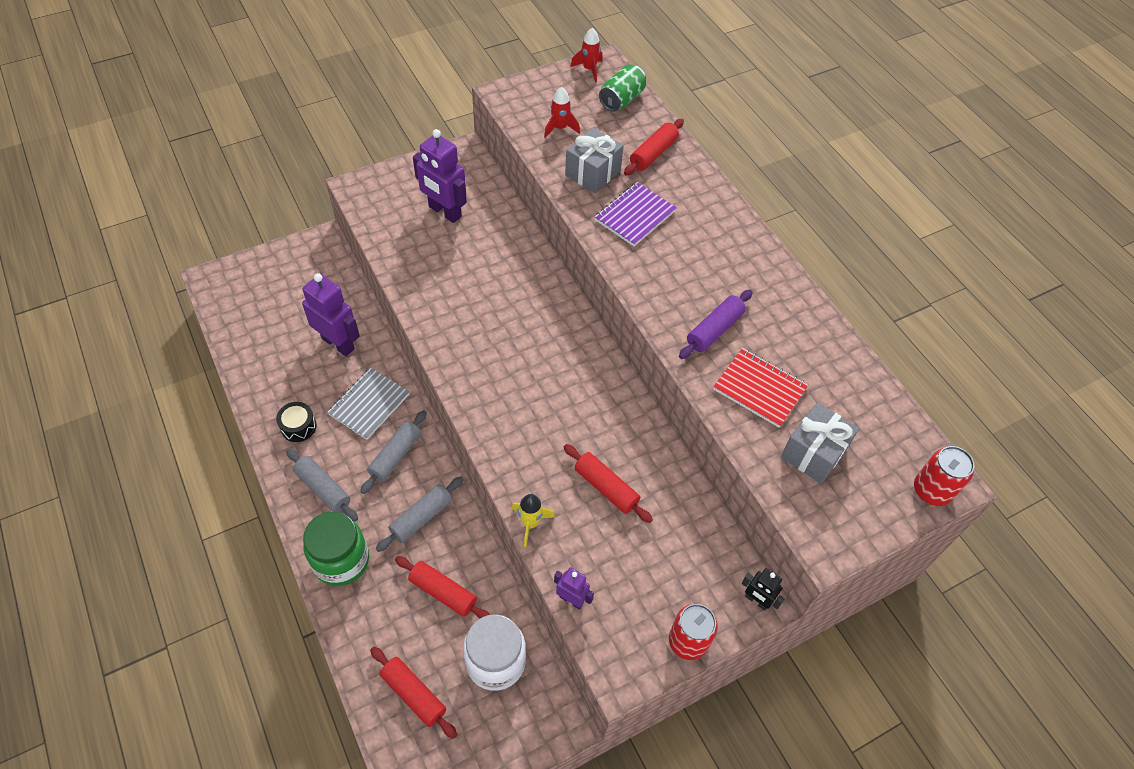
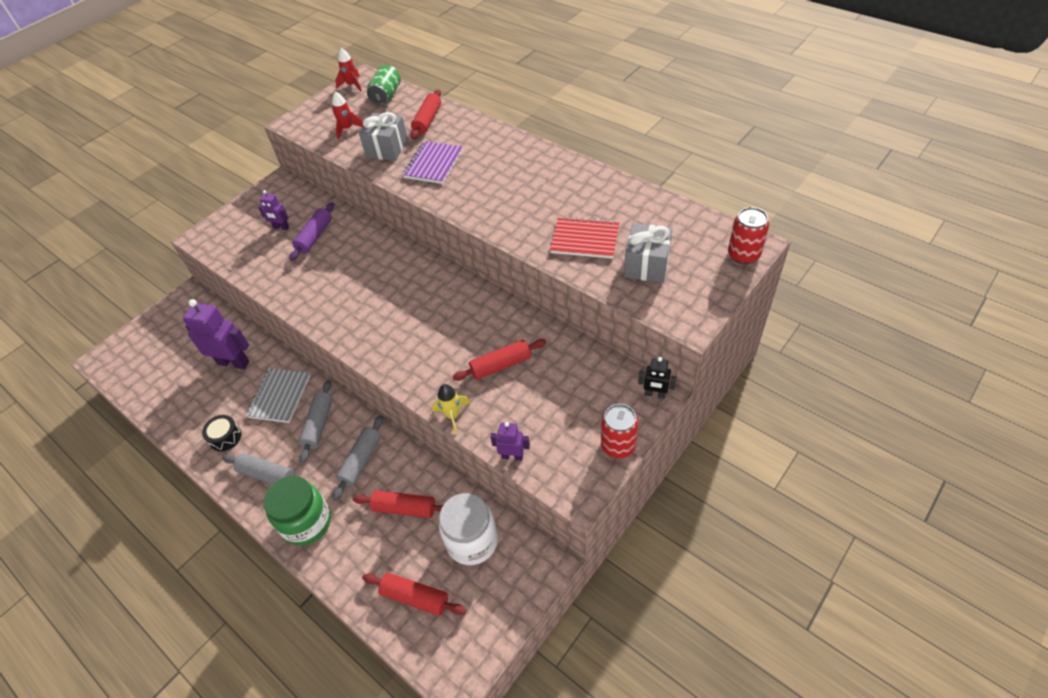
camera: 15 degrees left, 5 degrees down
(444, 212) = (281, 227): purple robot -> purple robot, size x0.53
(606, 488) = (501, 365): red rolling pin -> red rolling pin turned 45 degrees counterclockwise
(714, 330) = (531, 214): purple rolling pin -> purple rolling pin (315, 236)

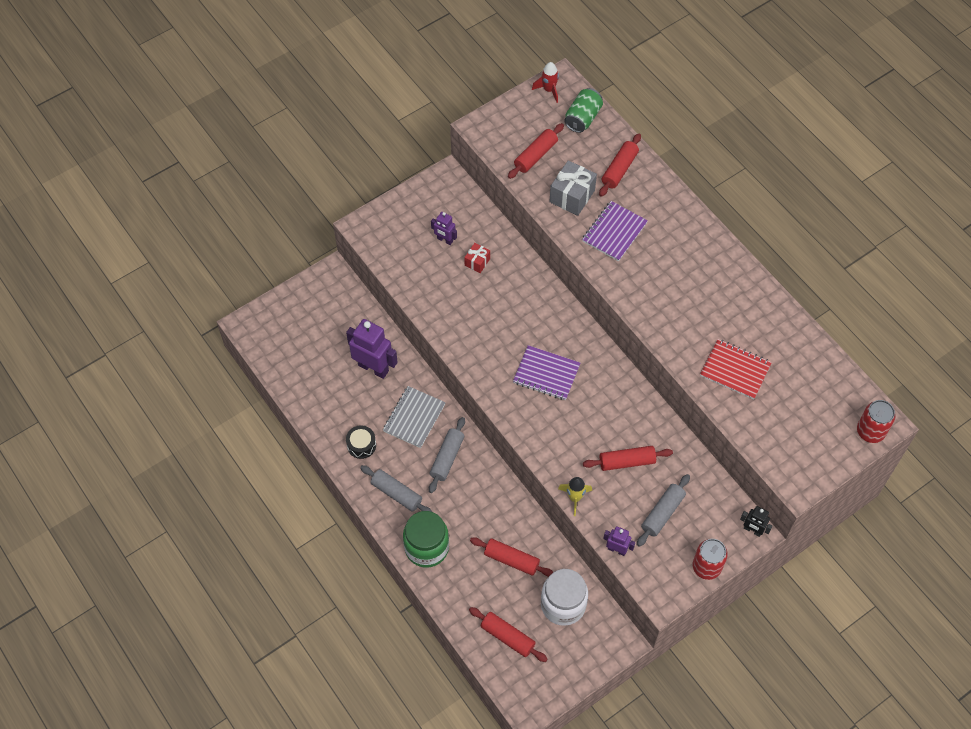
camera: 10 degrees right, 10 degrees up
(315, 236) = (477, 262): purple rolling pin -> red gift
(347, 129) = (535, 155): red rocket -> red rolling pin
(361, 461) = (480, 505): grey rolling pin -> grey rolling pin (662, 513)
(399, 309) = (546, 374): none -> purple notebook
(646, 265) = (781, 415): grey gift -> none

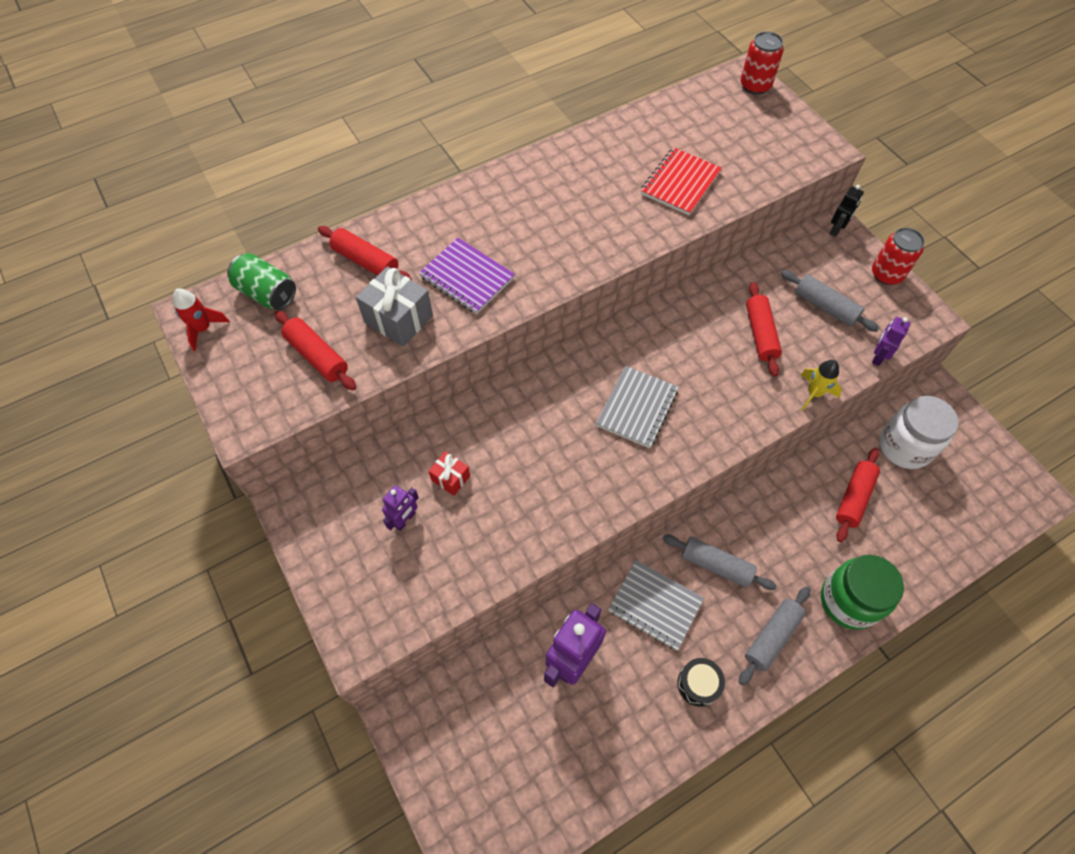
camera: 85 degrees left, 0 degrees up
(507, 637) = (955, 511): red rolling pin -> none
(546, 374) = (637, 408): purple notebook -> grey notebook

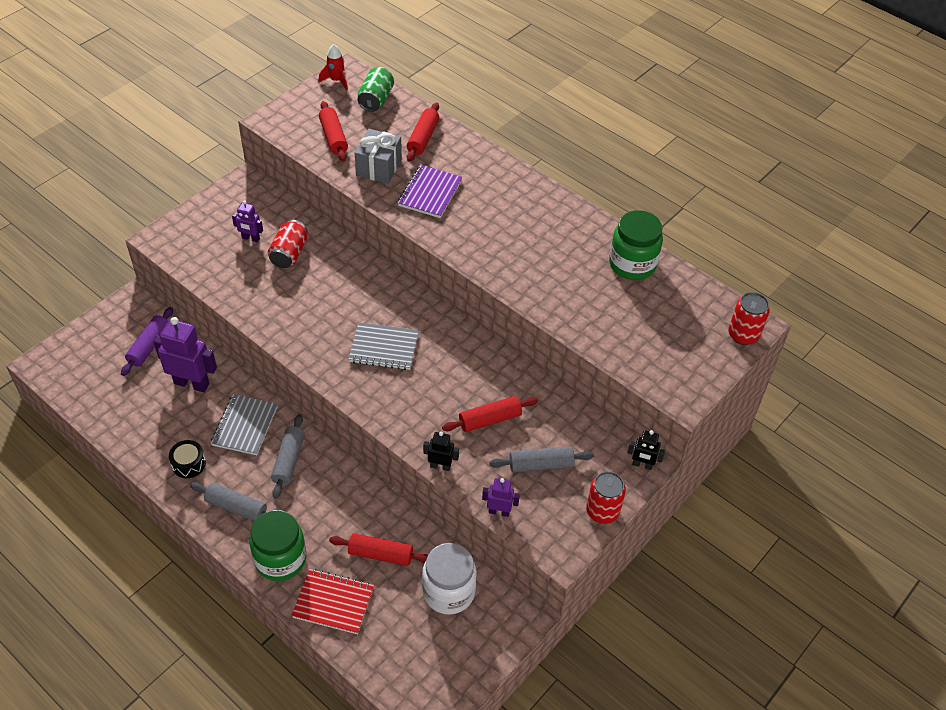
camera: 70 degrees right, 10 degrees down
(317, 356) = (333, 137): red rolling pin -> red rolling pin turned 45 degrees counterclockwise
(450, 478) = (289, 254): red gift -> red can
(492, 707) = (149, 346): none -> purple rolling pin
(640, 135) = (632, 264): none -> green jar
(680, 183) = (587, 299): red notebook -> red notebook (333, 602)
(814, 393) = (440, 466): yellow rocket -> black robot
(825, 307) = (541, 465): grey rolling pin -> grey rolling pin turned 60 degrees clockwise

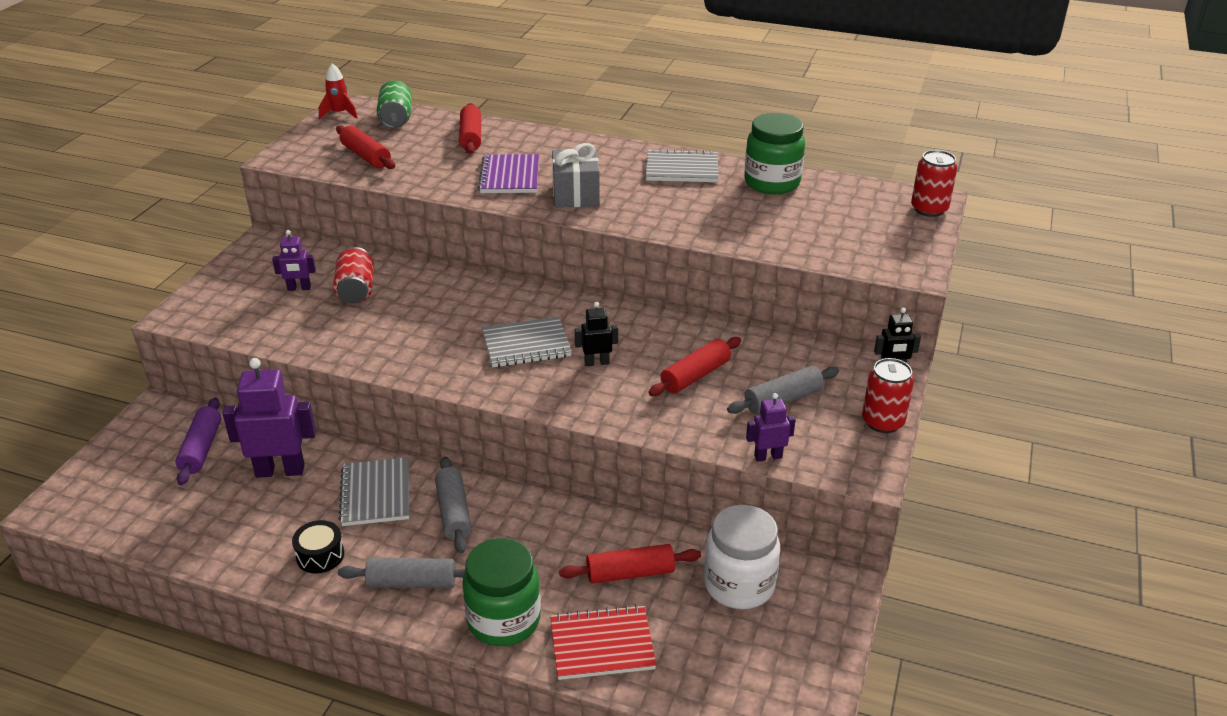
camera: 20 degrees left, 15 degrees down
(379, 167) = (436, 169): grey gift -> grey gift (575, 195)
(440, 466) = (668, 434): black robot -> black robot (596, 362)
(569, 225) = (681, 169): none -> grey notebook

